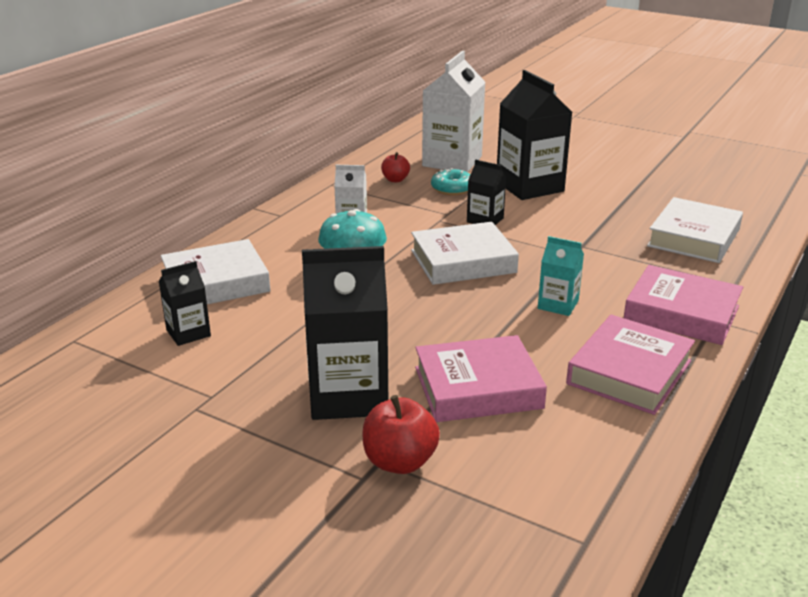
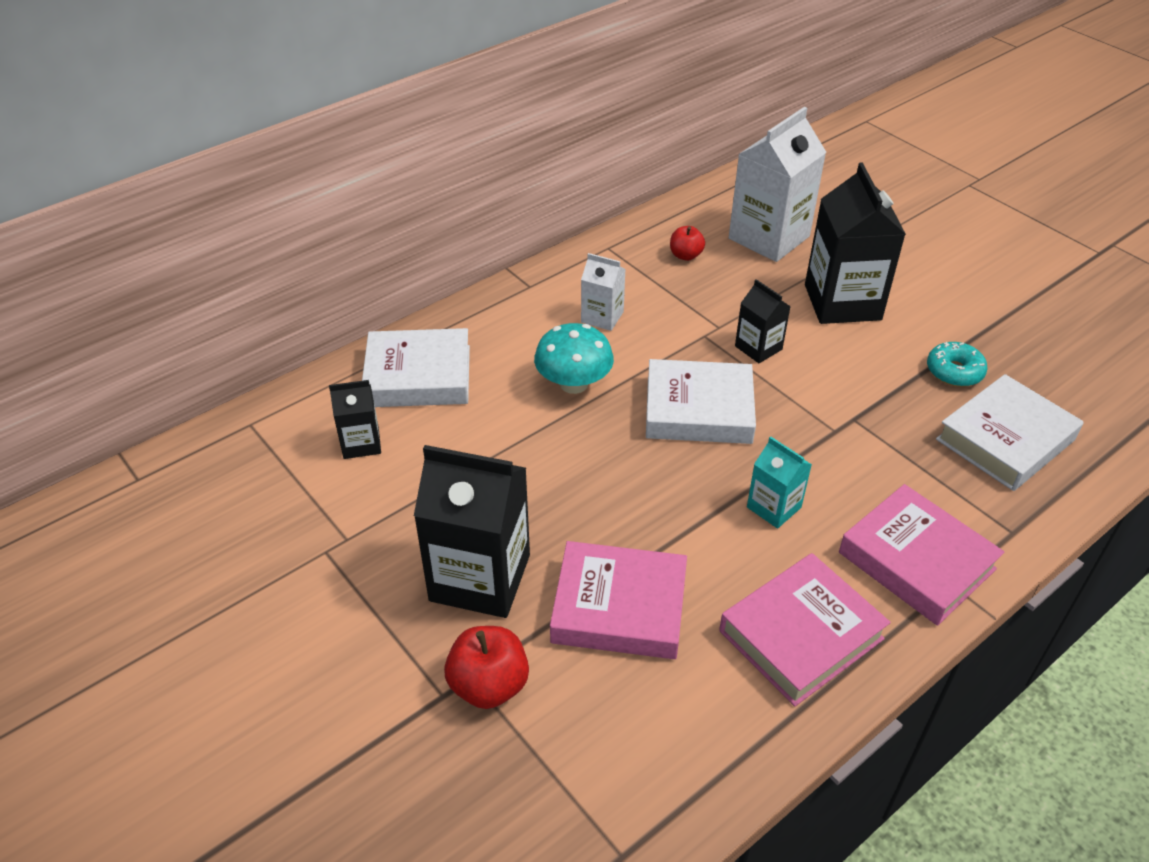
camera: 20 degrees right, 15 degrees up
(452, 189) = (745, 286): turquoise donut -> turquoise donut (954, 371)

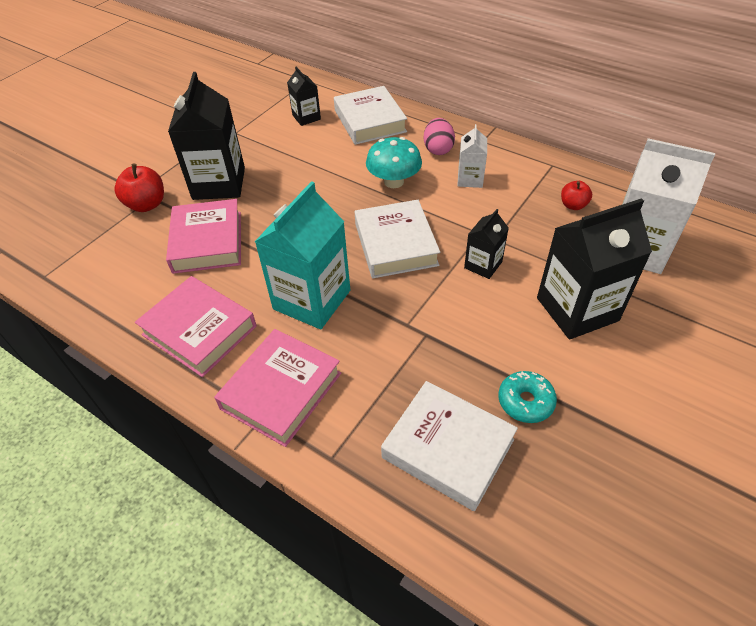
camera: 75 degrees right, 5 degrees up
(525, 328) = (438, 149): none -> pink egg
(774, 507) = (312, 300): turquoise carton -> turquoise carton, size x1.94

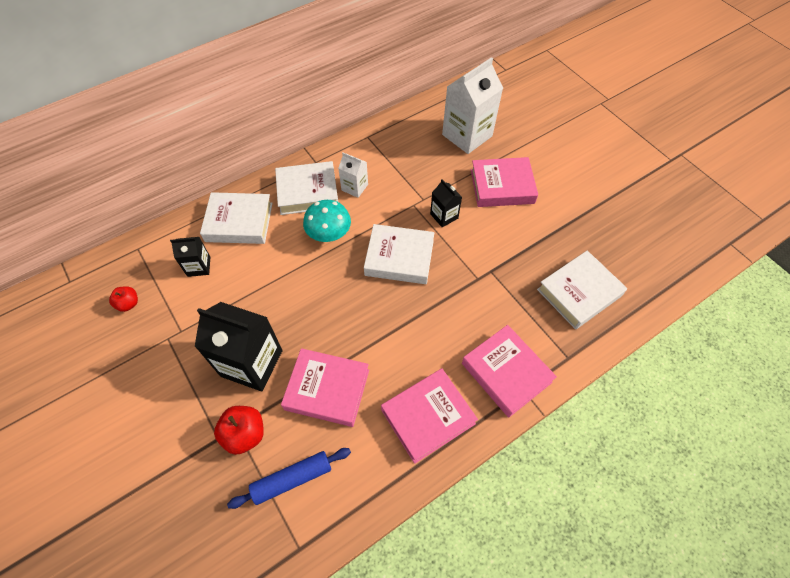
camera: 70 degrees left, 10 degrees up
(109, 249) = (292, 479): none -> blue rolling pin
(312, 300) = (430, 329): turquoise carton -> none
(438, 149) = (307, 192): pink egg -> white book
(525, 401) = (559, 242): turquoise donut -> none
(573, 205) = (413, 145): red apple -> red apple (128, 304)
(577, 309) = (502, 186): black carton -> pink book

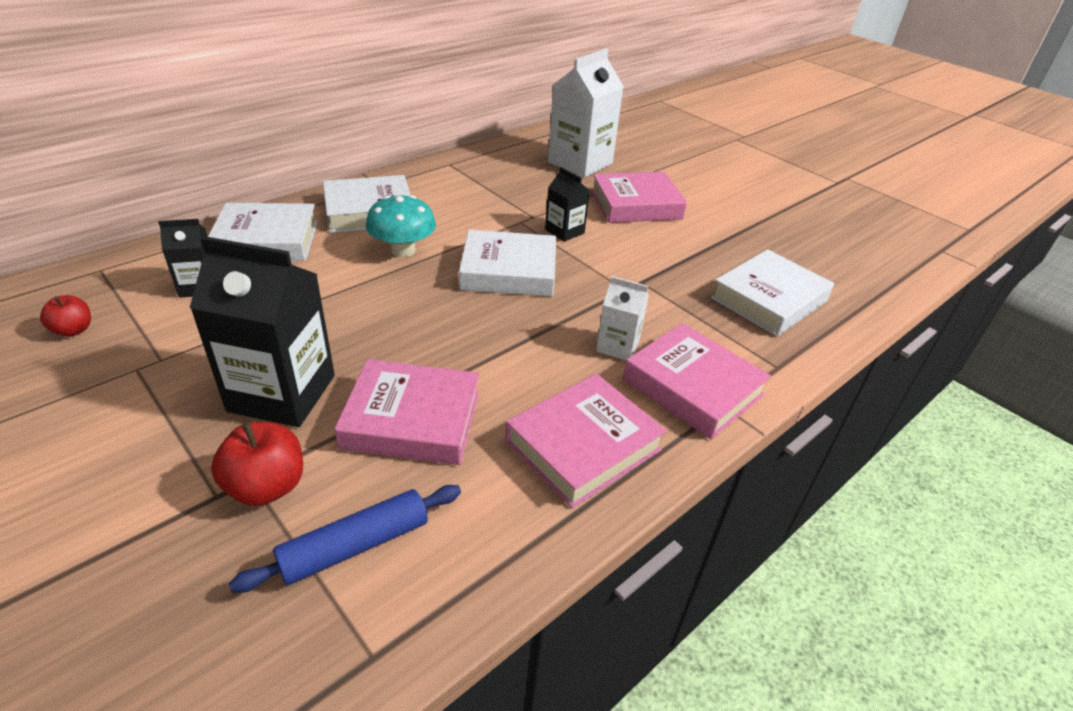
camera: 10 degrees left, 20 degrees down
(354, 187) = (436, 207): white carton -> white carton (617, 346)

